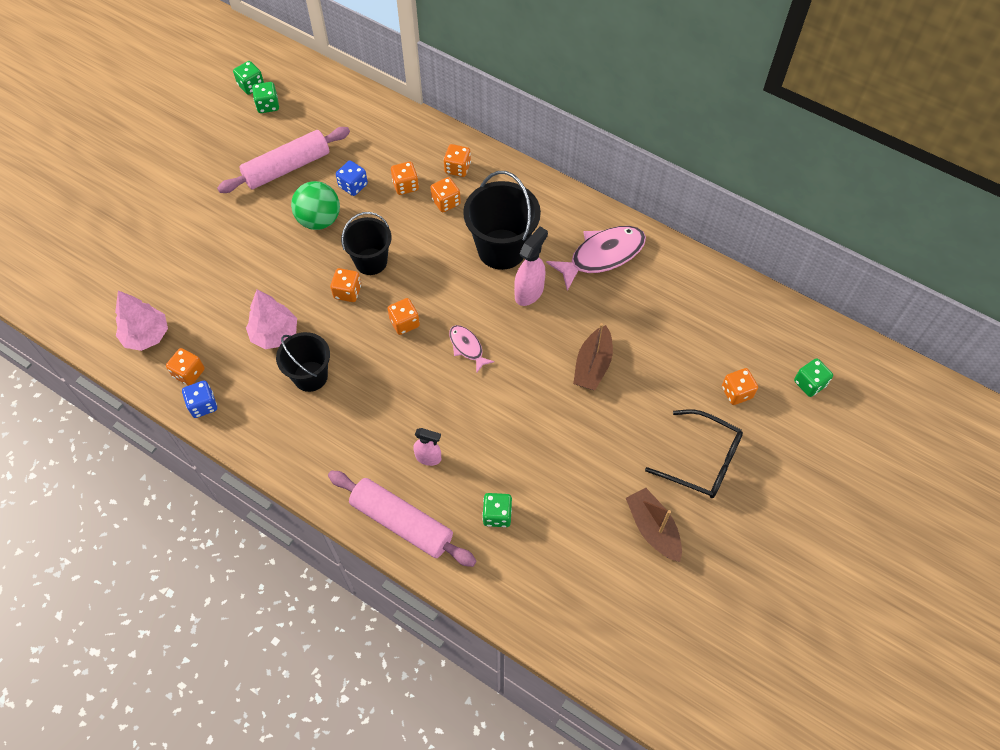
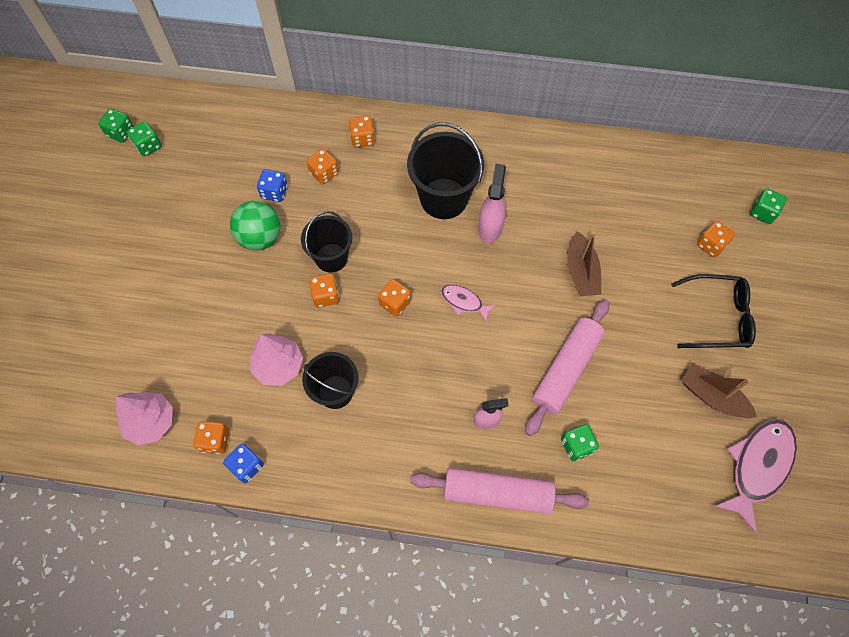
camera: 25 degrees left, 5 degrees up
(287, 168) = (201, 199): pink rolling pin -> pink rolling pin (566, 370)
(446, 202) = (369, 174): orange dice -> none
(602, 256) = (534, 169): pink fish -> pink fish (757, 467)

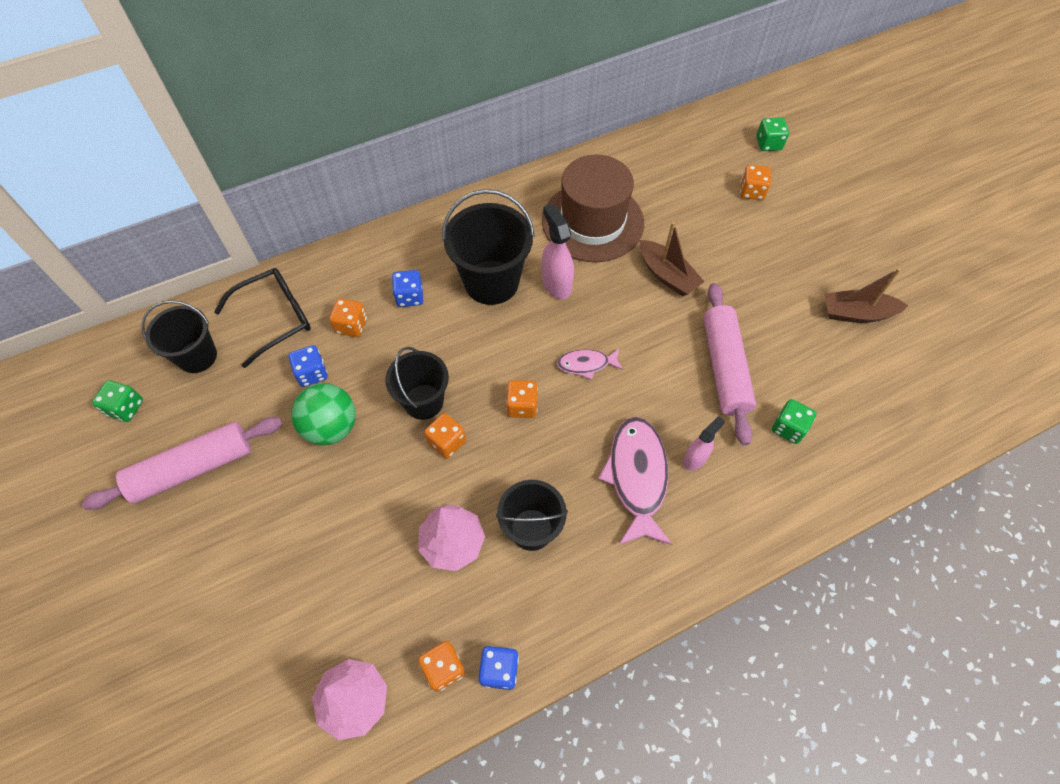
camera: 35 degrees left, 5 degrees down
(121, 132) = (79, 413): green dice -> none
(213, 136) = (197, 356): none -> black bucket
(362, 139) = (366, 271): orange dice -> none
(378, 175) = (410, 297): none -> blue dice
(497, 493) = (758, 519): pink rolling pin -> pink rolling pin (192, 468)
(557, 195) = (592, 222): none -> brown hat
(717, 317) = (805, 247): black glasses -> black glasses (275, 318)
(757, 467) = (937, 348): pink fish -> pink fish (637, 477)

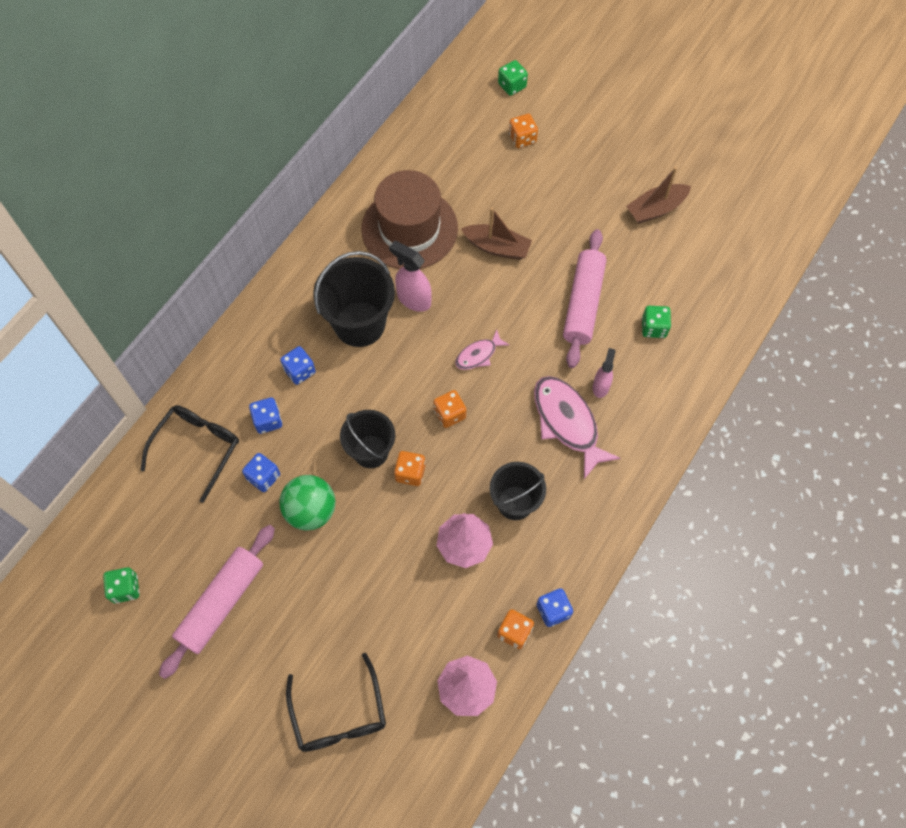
camera: 30 degrees left, 5 degrees up
(197, 356) = (154, 515): black bucket -> none
(214, 646) = (339, 714): none -> black glasses
(351, 326) = (268, 420): orange dice -> blue dice
(724, 367) = (583, 303): pink rolling pin -> pink rolling pin turned 45 degrees clockwise

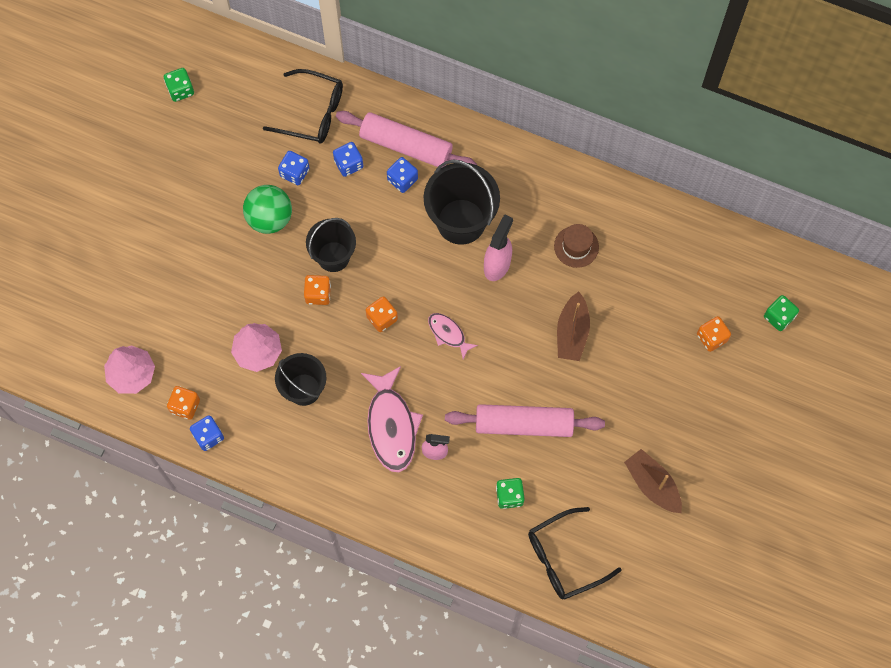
camera: 80 degrees right, 5 degrees up
(221, 603) = (178, 166): pink rolling pin -> pink rolling pin (406, 145)
(339, 714) = (99, 277): black glasses -> black glasses (564, 558)
(409, 228) = (576, 246): brown hat -> brown hat, size x0.46
(567, 423) = (391, 425): pink fish -> pink fish turned 120 degrees clockwise

